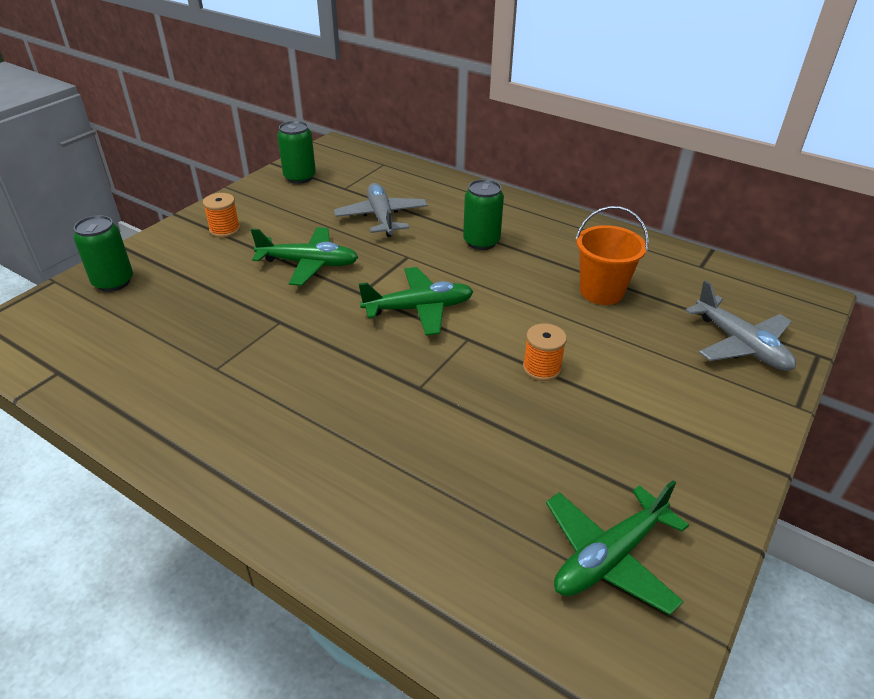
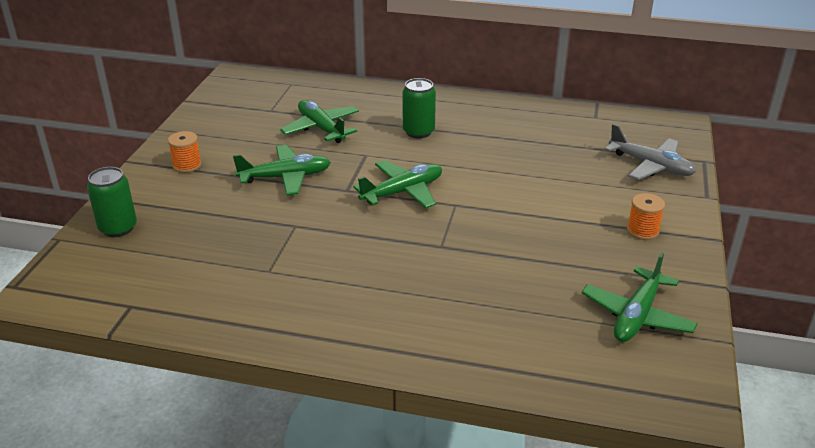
camera: 20 degrees left, 5 degrees down
(300, 177) = (222, 109): green can -> none
(381, 217) = (321, 128): grey plane -> green plane
(541, 368) = (523, 212): orange spool -> orange spool (642, 231)
(601, 291) = (534, 150): orange bucket -> none

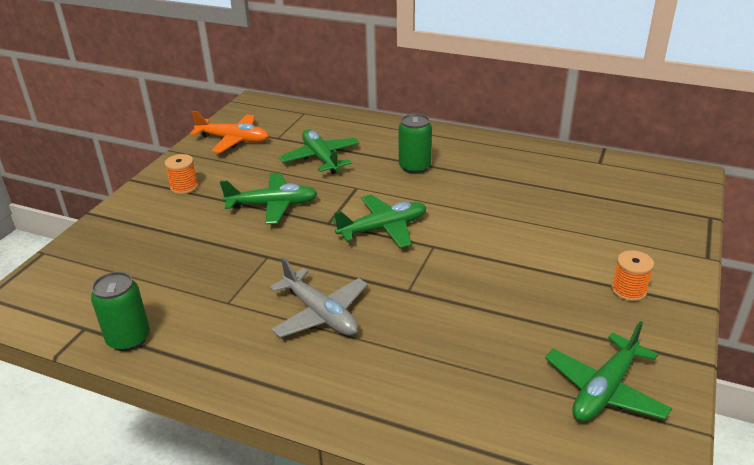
camera: 10 degrees right, 0 degrees up
(118, 228) = (100, 245): green can -> green can (129, 339)
(224, 115) = (233, 140): none -> orange plane
(651, 166) = (650, 218): grey plane -> grey plane (320, 314)

